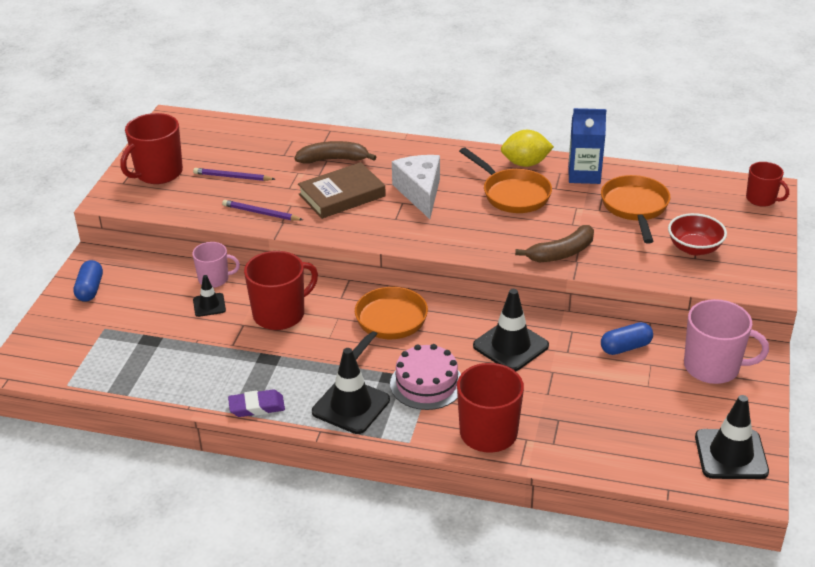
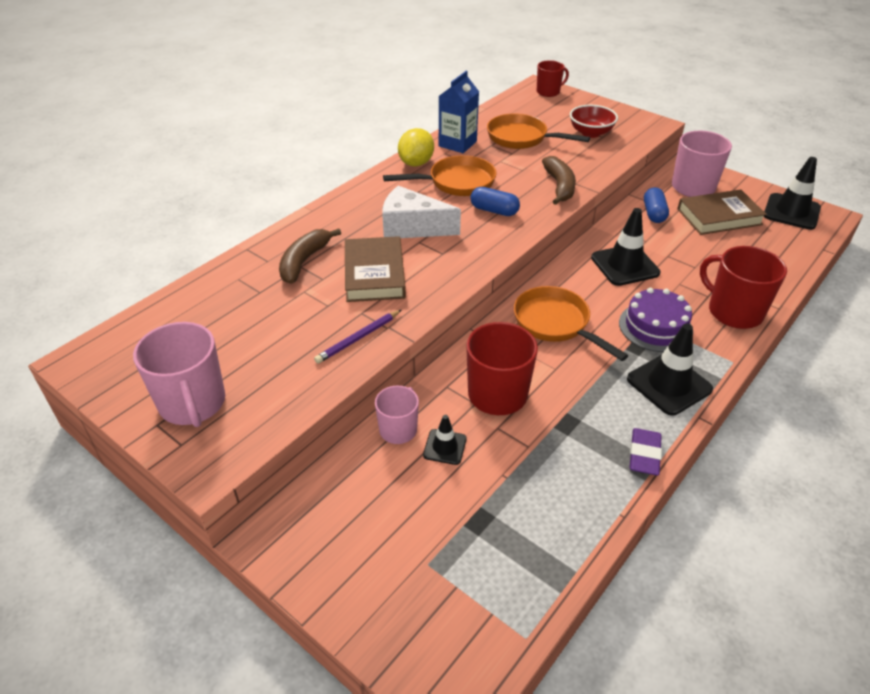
camera: 65 degrees left, 5 degrees up
(90, 289) = (333, 560): blue capsule -> blue capsule (494, 210)
(158, 173) = (193, 404): red mug -> pink mug
(232, 177) = (265, 341): purple pencil -> none
(426, 383) = (655, 327): pink cake -> purple cake
(664, 397) = (719, 217): none -> brown book

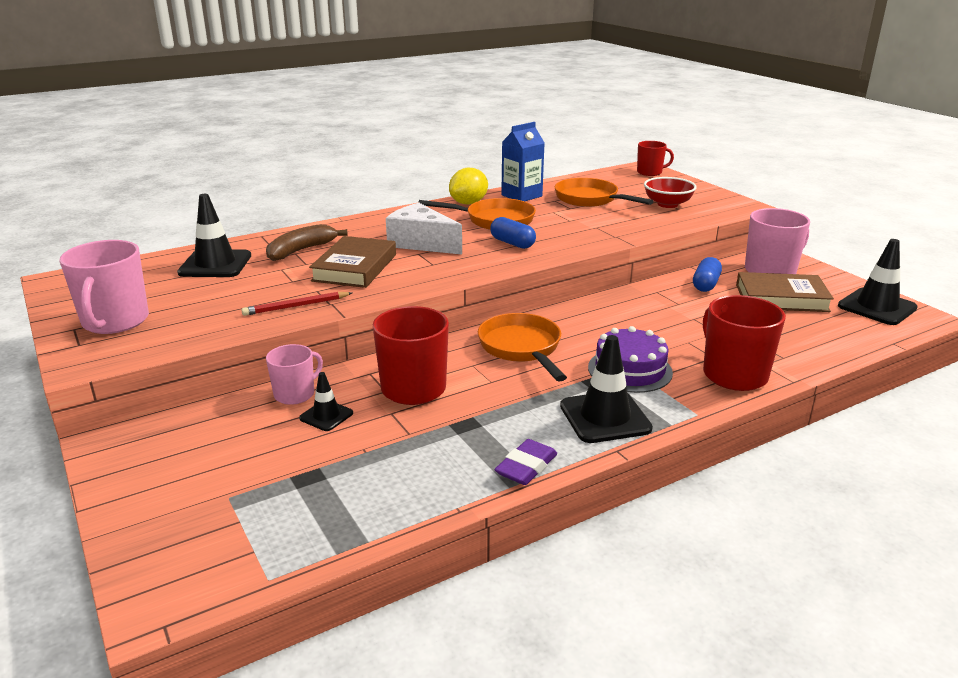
camera: 20 degrees right, 15 degrees down
(358, 338) = (296, 306): purple pencil -> red pencil
(559, 186) = (597, 236): brown banana -> none
(625, 265) = (637, 318): black traffic cone -> black traffic cone (215, 264)

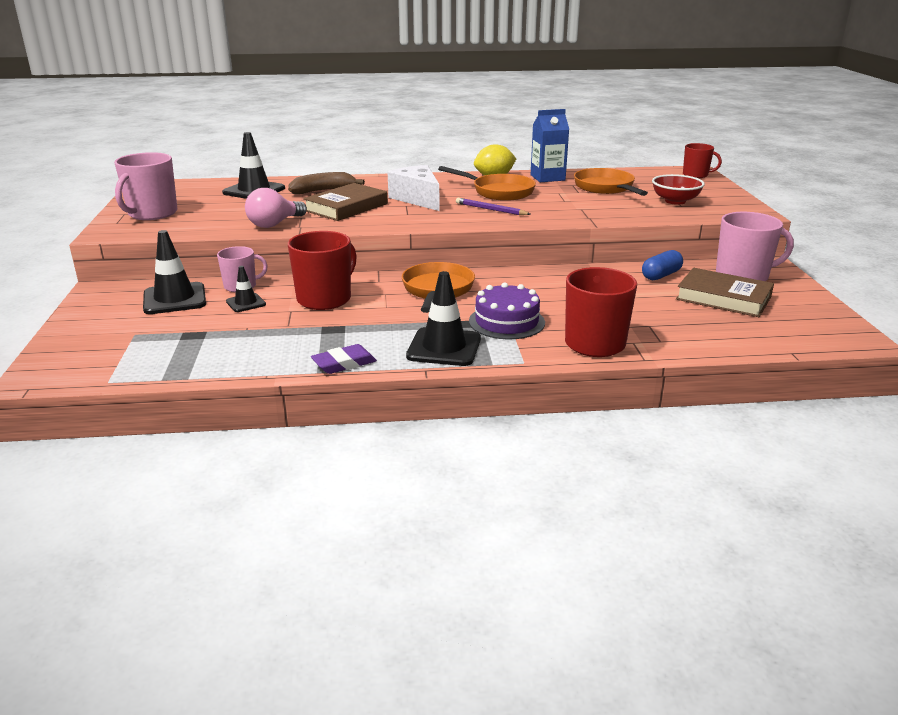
camera: 25 degrees right, 0 degrees up
(296, 306) = (274, 224): red pencil -> pink light bulb
(512, 243) = (491, 209): blue capsule -> purple pencil
(877, 307) = (817, 322): black traffic cone -> black traffic cone (174, 299)

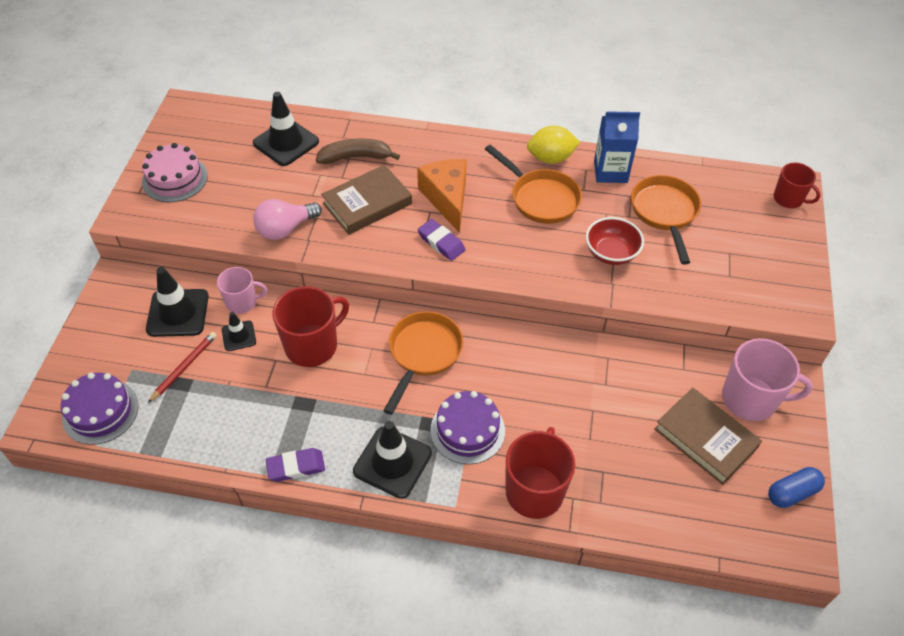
camera: 15 degrees right, 25 degrees up
(106, 361) = (100, 411): none -> purple cake
(152, 214) = (175, 179): pink mug -> pink cake
(194, 326) = (184, 367): none -> red pencil
(417, 199) = (447, 198): white cheese -> orange cheese
(426, 216) = (441, 242): none -> purple eraser
(491, 209) = (515, 241): purple pencil -> none
(661, 275) = (662, 377): blue capsule -> blue capsule (792, 493)
(675, 201) = (728, 263): red bowl -> red bowl (611, 253)

